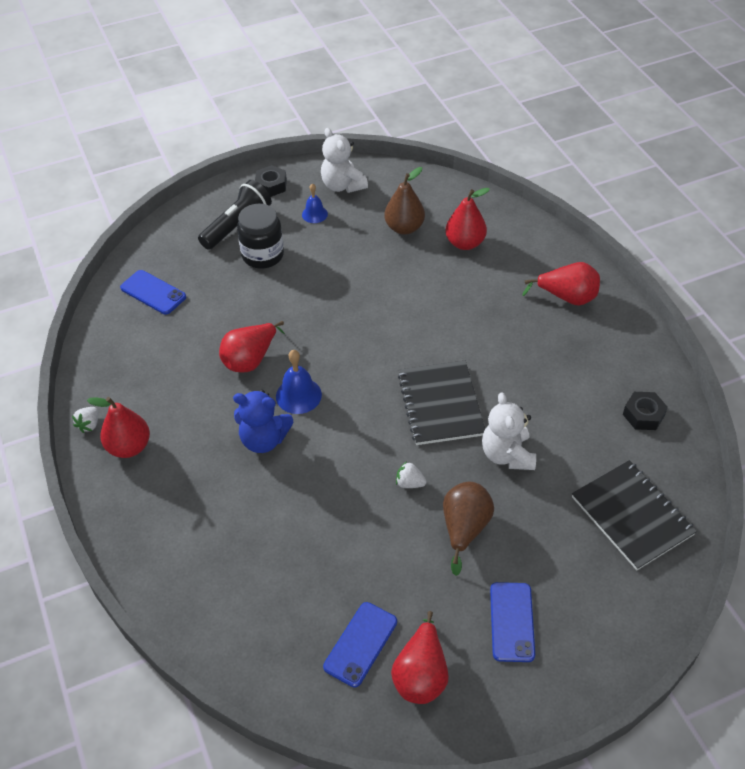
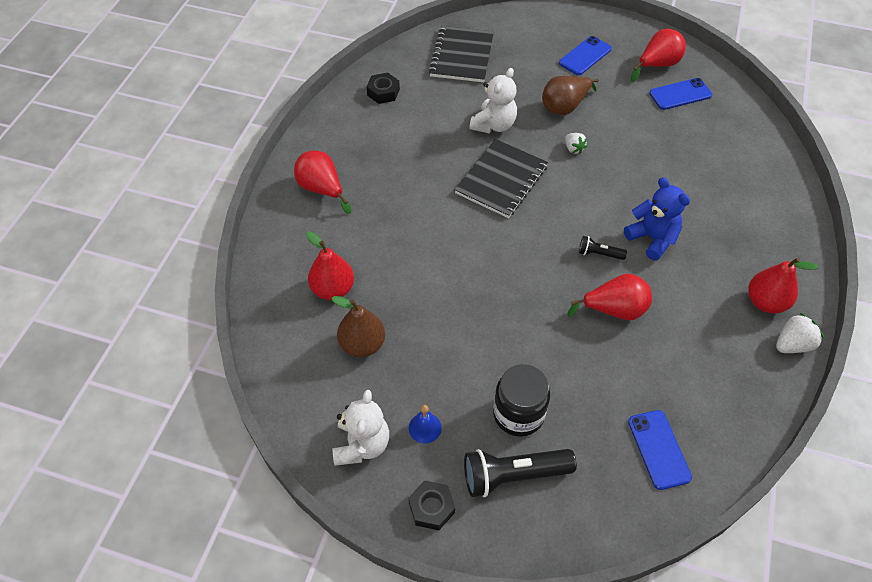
camera: 140 degrees left, 5 degrees up
(89, 425) = (792, 344): white strawberry -> white strawberry, size x1.51
(298, 395) = (599, 254): blue bell -> black flashlight

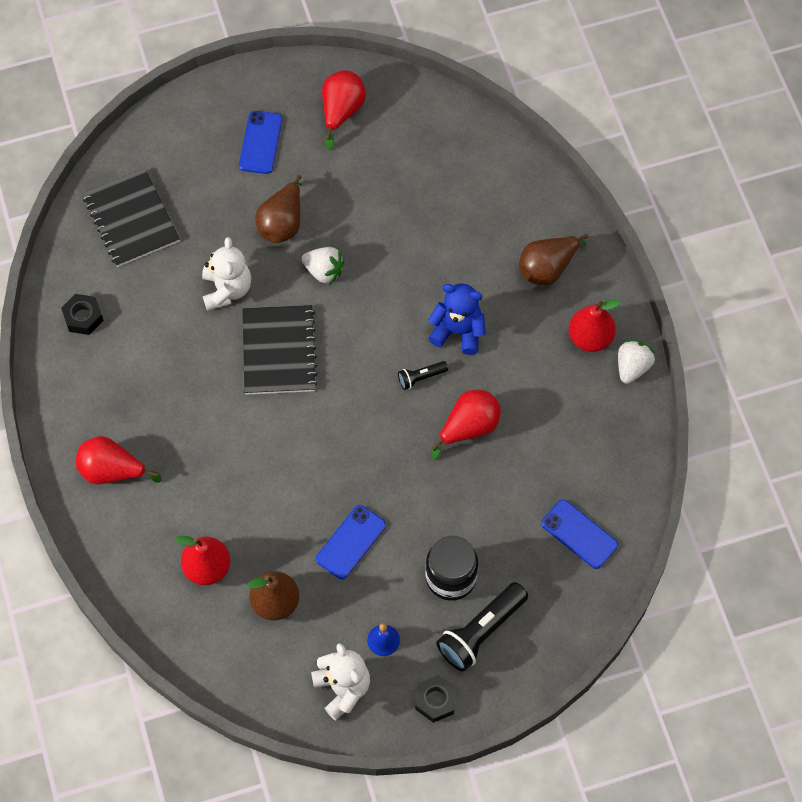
camera: 35 degrees left, 10 degrees up
(573, 149) = (324, 271): white strawberry -> white strawberry, size x1.51
(680, 94) = (386, 138): blue phone -> blue phone (351, 542)
(758, 234) = (547, 268): none -> brown pear

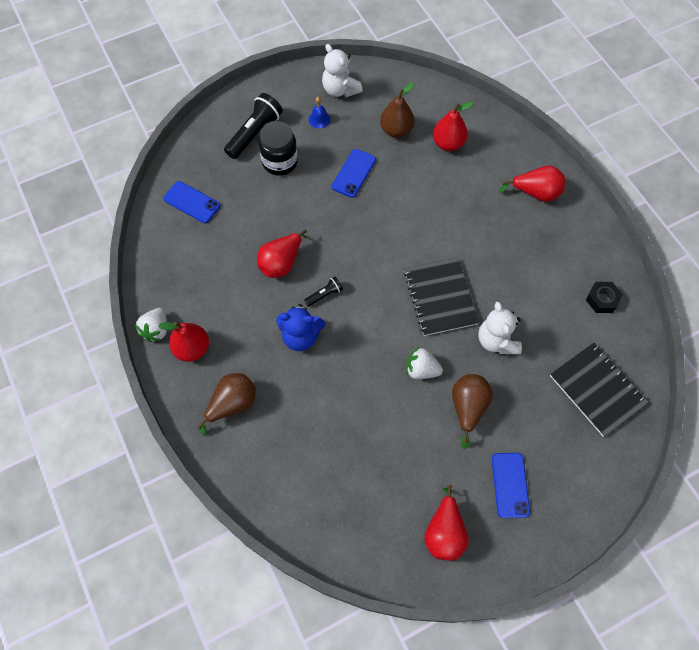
camera: 170 degrees right, 0 degrees up
(435, 700) = (279, 92): black nut -> none

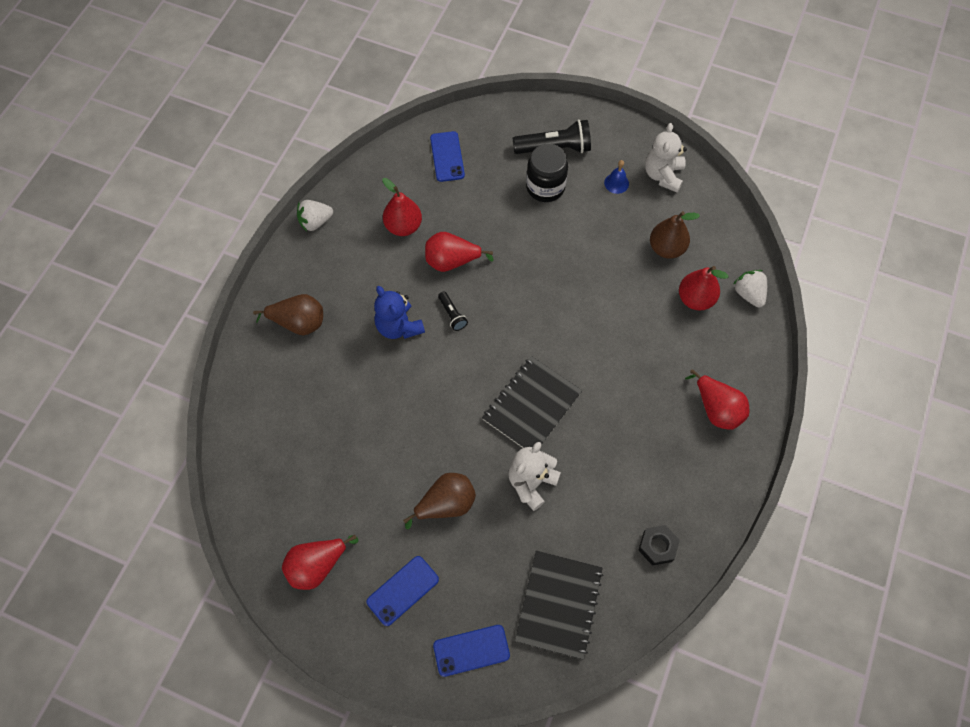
camera: 50 degrees right, 0 degrees up
(192, 348) = (321, 258): red pear -> red pear (403, 226)
(324, 294) = (452, 315): black flashlight -> black flashlight turned 45 degrees clockwise
(353, 173) = (589, 249): blue phone -> blue phone (471, 650)
(421, 370) = (449, 441): white strawberry -> white strawberry (748, 294)

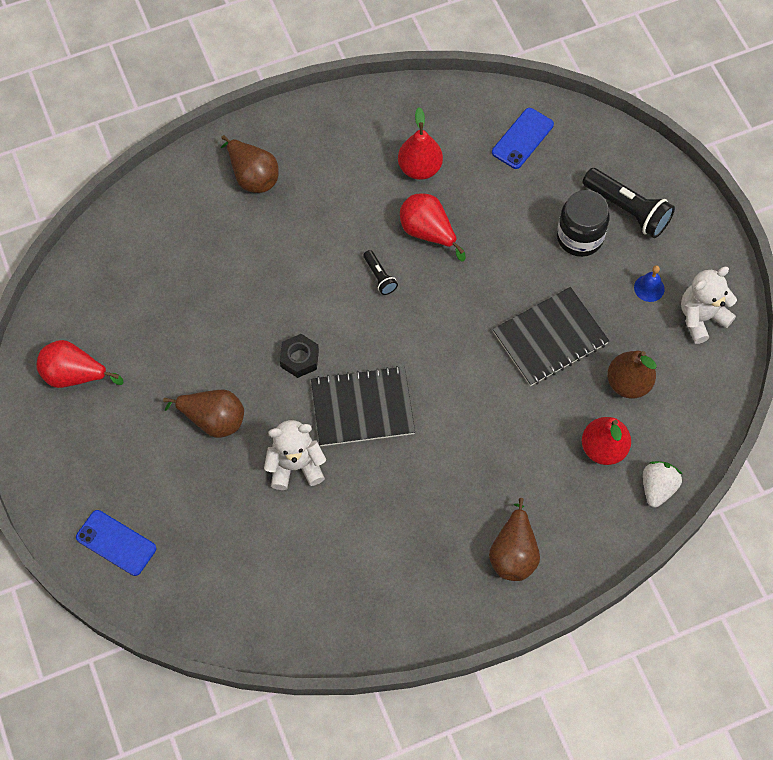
camera: 45 degrees right, 0 degrees up
(315, 222) = (352, 104): white strawberry -> none
(399, 326) = (326, 248): blue teddy bear -> none
(402, 590) = (114, 452): blue phone -> none
(452, 315) = (379, 277): black flashlight -> black flashlight turned 45 degrees counterclockwise
(559, 604) = (215, 575): black notebook -> black notebook (550, 338)
(657, 546) = (339, 609): black nut -> black nut (299, 358)
(716, 409) = (513, 553): red pear -> brown pear

